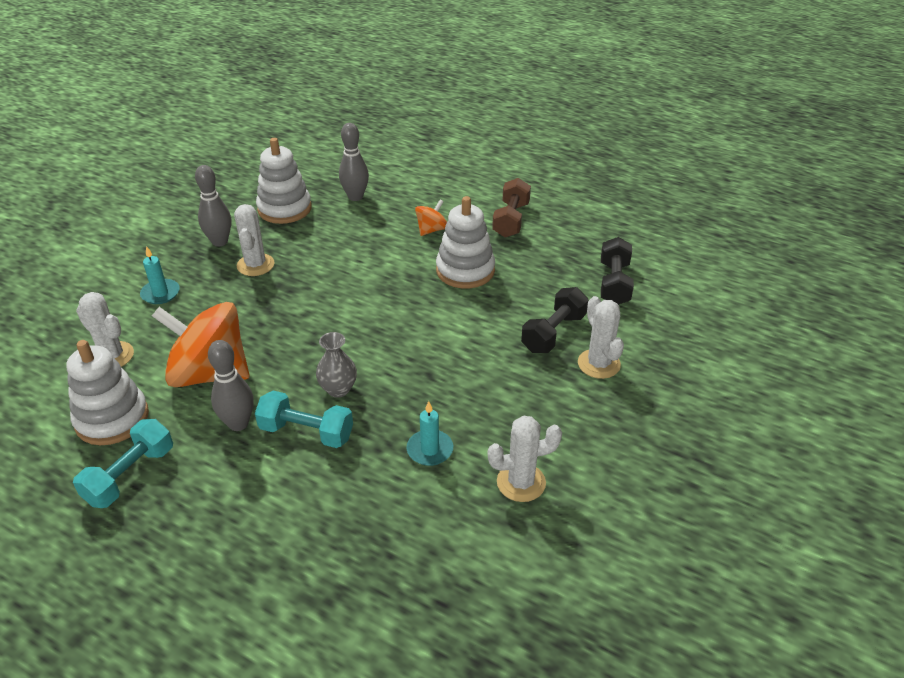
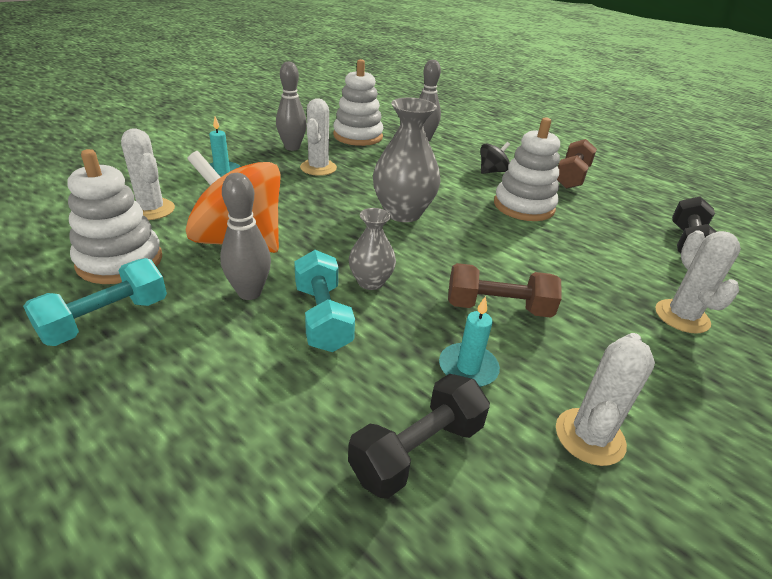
camera: 10 degrees right, 5 degrees down
(306, 432) = (322, 317): turquoise dumbbell -> turquoise dumbbell turned 45 degrees clockwise
(352, 305) = (403, 213): none -> grey vase
(431, 230) = (492, 171): orange spinning top -> black spinning top
(449, 390) = (498, 308): none -> brown dumbbell
(521, 482) = (589, 436): white cactus -> white cactus turned 60 degrees counterclockwise
(553, 333) = (623, 276): black dumbbell -> black dumbbell (417, 450)

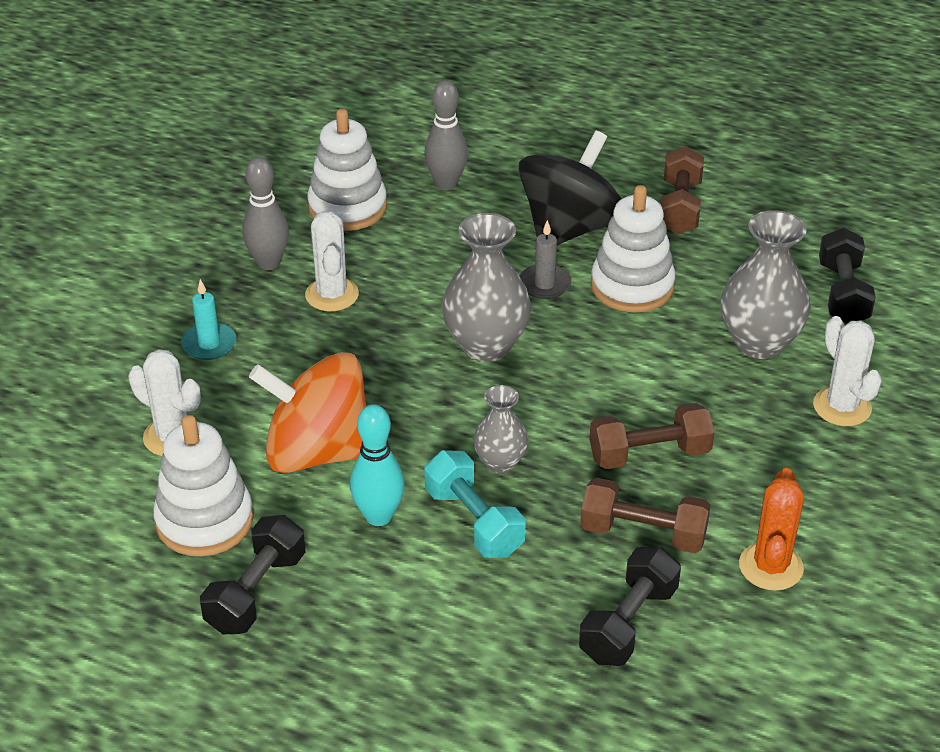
camera: 15 degrees left, 5 degrees up
(106, 319) = (256, 592): turquoise dumbbell -> black dumbbell
(249, 292) = (378, 516): grey bowling pin -> turquoise bowling pin
(461, 192) = (544, 284): none -> grey candle
(468, 368) = (643, 533): turquoise candle -> brown dumbbell
(492, 171) = (569, 229): black spinning top -> black spinning top, size x2.20
(589, 436) = (770, 566): white cactus -> orange cactus
(614, 258) = (759, 343): none -> grey vase

